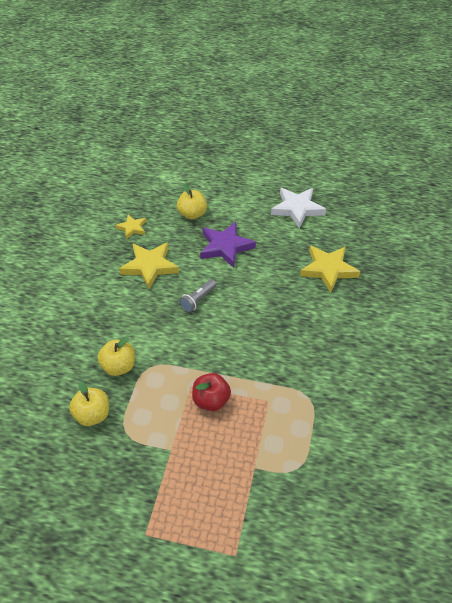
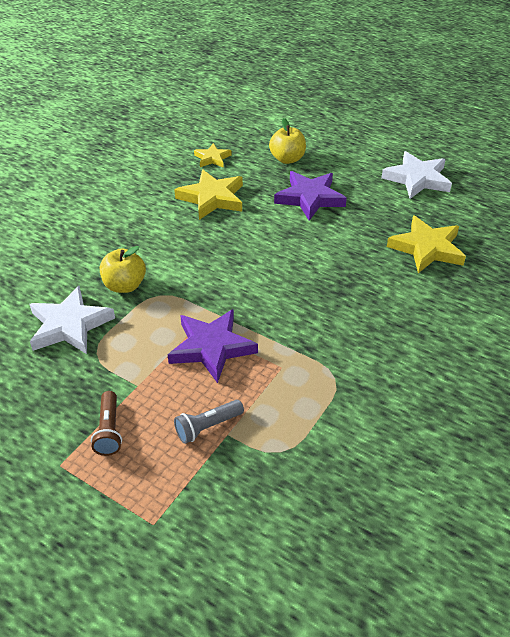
camera: 20 degrees right, 5 degrees down
(92, 415) = (70, 325): yellow apple -> white star
(168, 494) = (109, 430): none -> brown flashlight
(198, 300) = (250, 243): grey flashlight -> grey flashlight (207, 427)
(211, 400) = (211, 347): red apple -> purple star

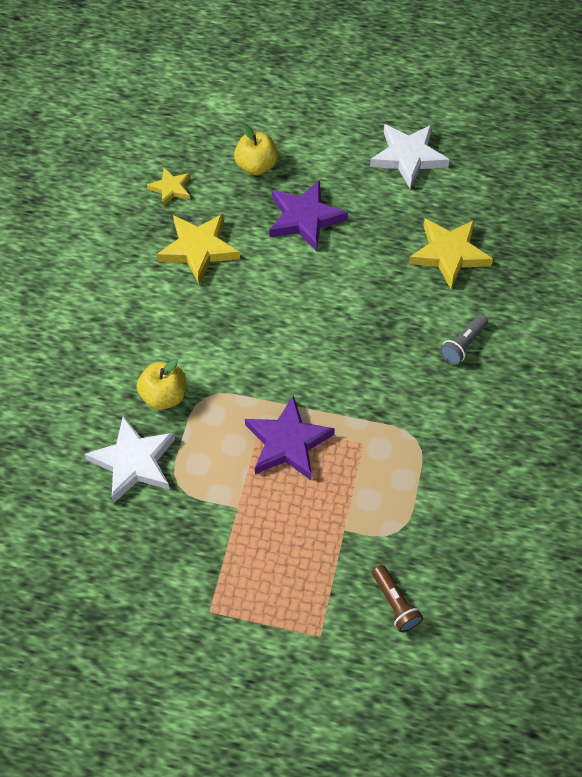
camera: 20 degrees left, 15 degrees up
(109, 430) = (236, 563): brown flashlight -> brown flashlight (395, 603)
(207, 427) = (323, 529): grey flashlight -> grey flashlight (463, 345)

